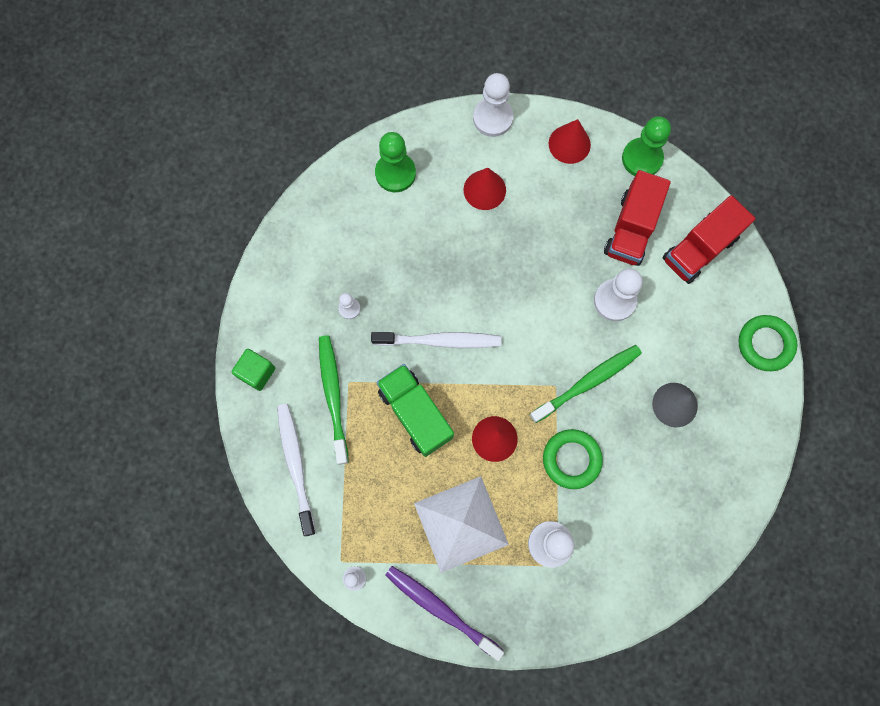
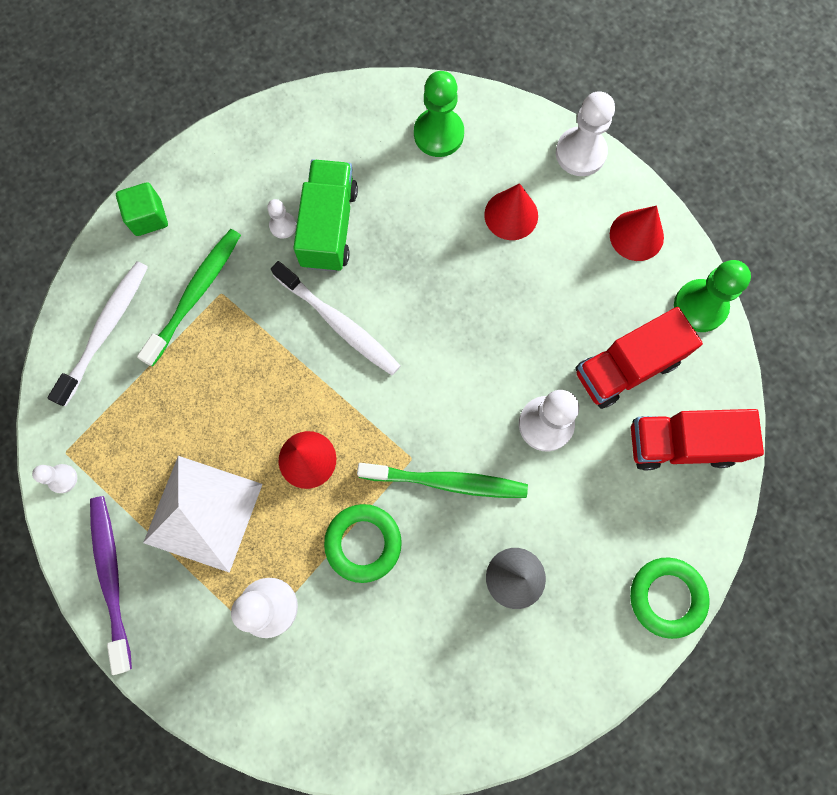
camera: 40 degrees right, 0 degrees up
(415, 413) = (255, 373): green truck -> green truck (329, 227)

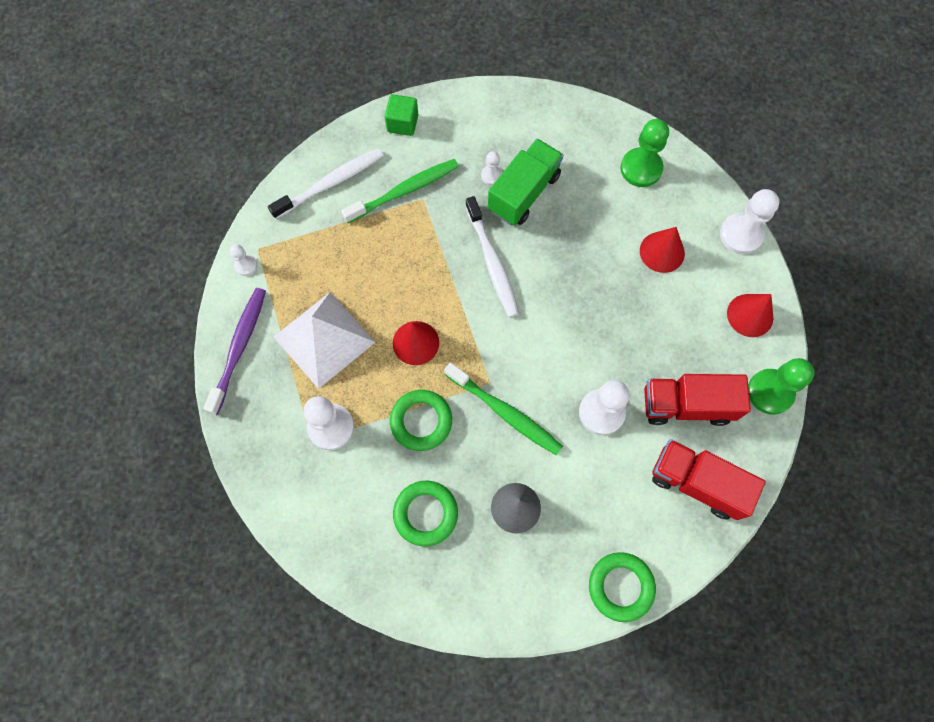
camera: 30 degrees right, 5 degrees down
(426, 640) = (425, 513): none -> green ring

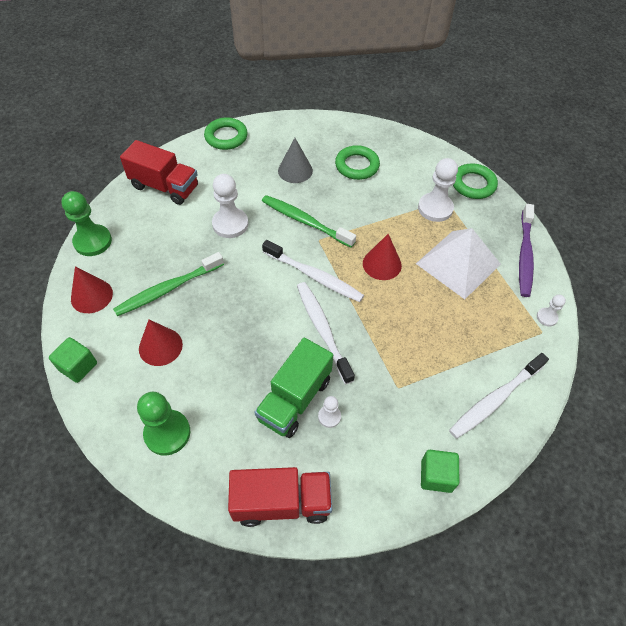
camera: 175 degrees right, 15 degrees down
(404, 191) = (418, 395): green toothbrush -> green toothbrush (168, 289)
(421, 421) = (368, 214): green ring -> green ring (473, 184)
(497, 329) = (314, 276): none -> white toothbrush
(686, 405) = (162, 231): red truck -> red truck (281, 502)
(741, 234) = (78, 366): white pawn -> green cube

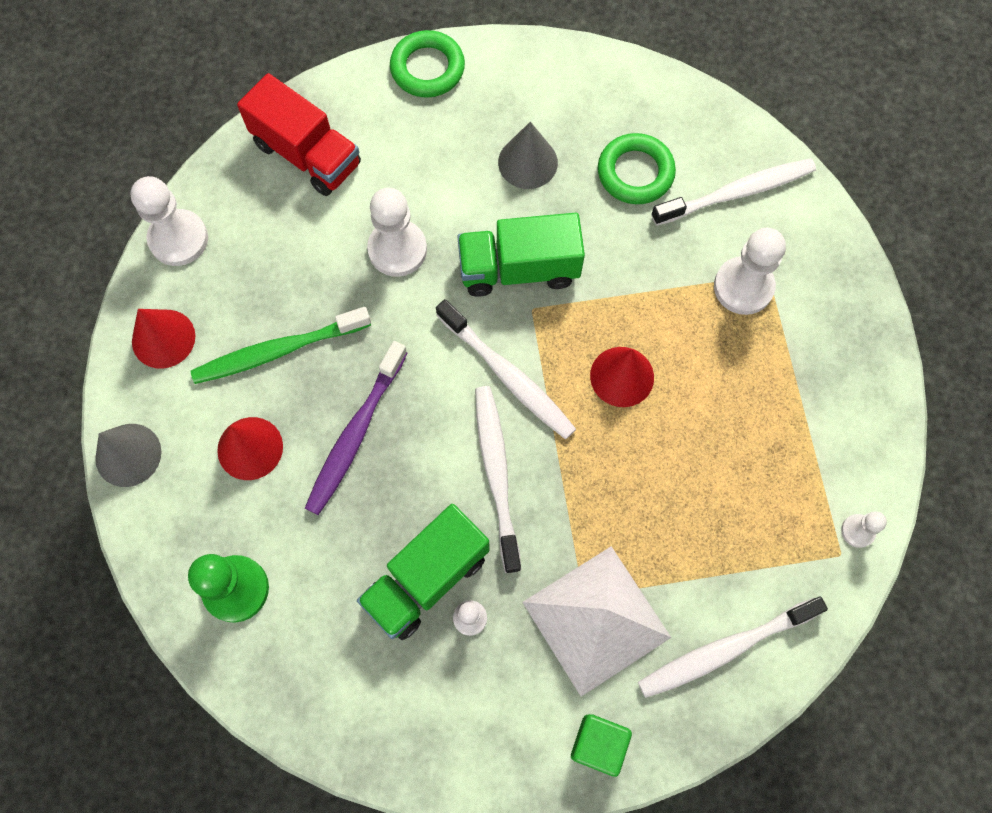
camera: 15 degrees right, 15 degrees up
(78, 366) = (128, 455): green cube -> grey cone
(93, 241) = (178, 239): green pawn -> white pawn
(281, 502) = (371, 729): red truck -> none
(305, 221) = (519, 269): green toothbrush -> green truck
(415, 166) = (736, 193): none -> white toothbrush
(458, 263) = (747, 401): white pyramid -> white pyramid (596, 619)
(473, 184) = (825, 251): green ring -> none
(524, 255) = (864, 409): purple toothbrush -> purple toothbrush (355, 434)

